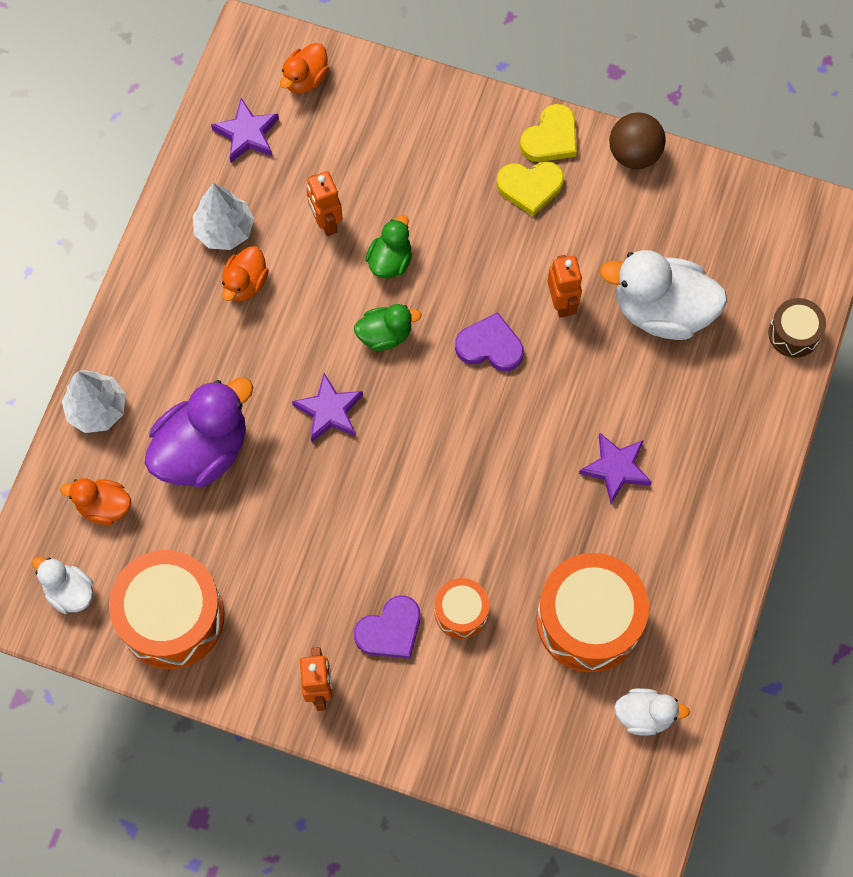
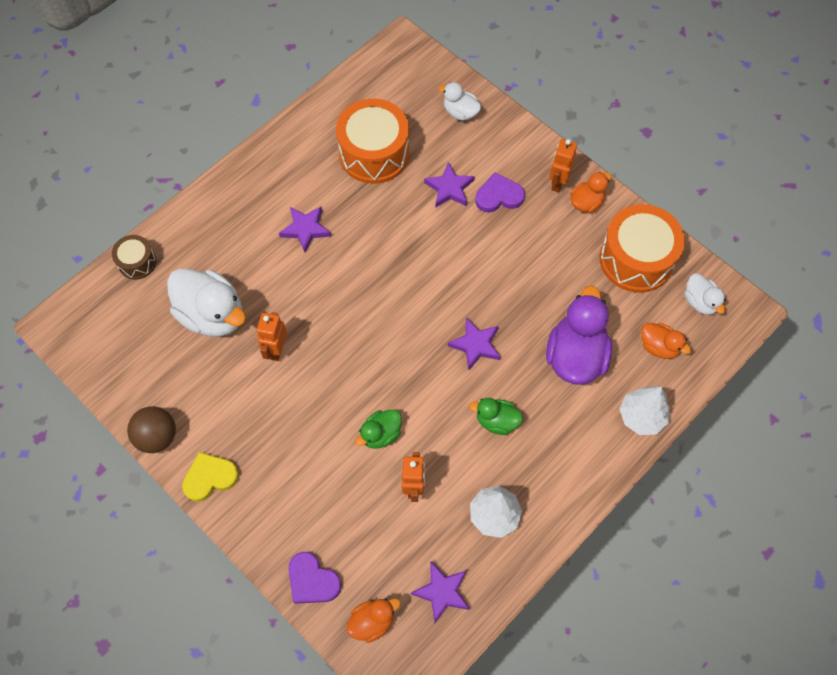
camera: 155 degrees left, 5 degrees down
(202, 450) = (575, 356): purple duck -> purple duck turned 120 degrees clockwise
(245, 283) = (496, 464): orange duck -> orange duck (586, 202)
(385, 335) = (411, 381): green duck -> green duck (496, 421)
(461, 612) = (449, 188): orange drum -> purple star
(490, 346) = (342, 341): purple heart -> purple heart (312, 580)
(530, 187) = (248, 445): yellow heart -> none
(644, 715) = (371, 94): white duck -> white duck (460, 112)

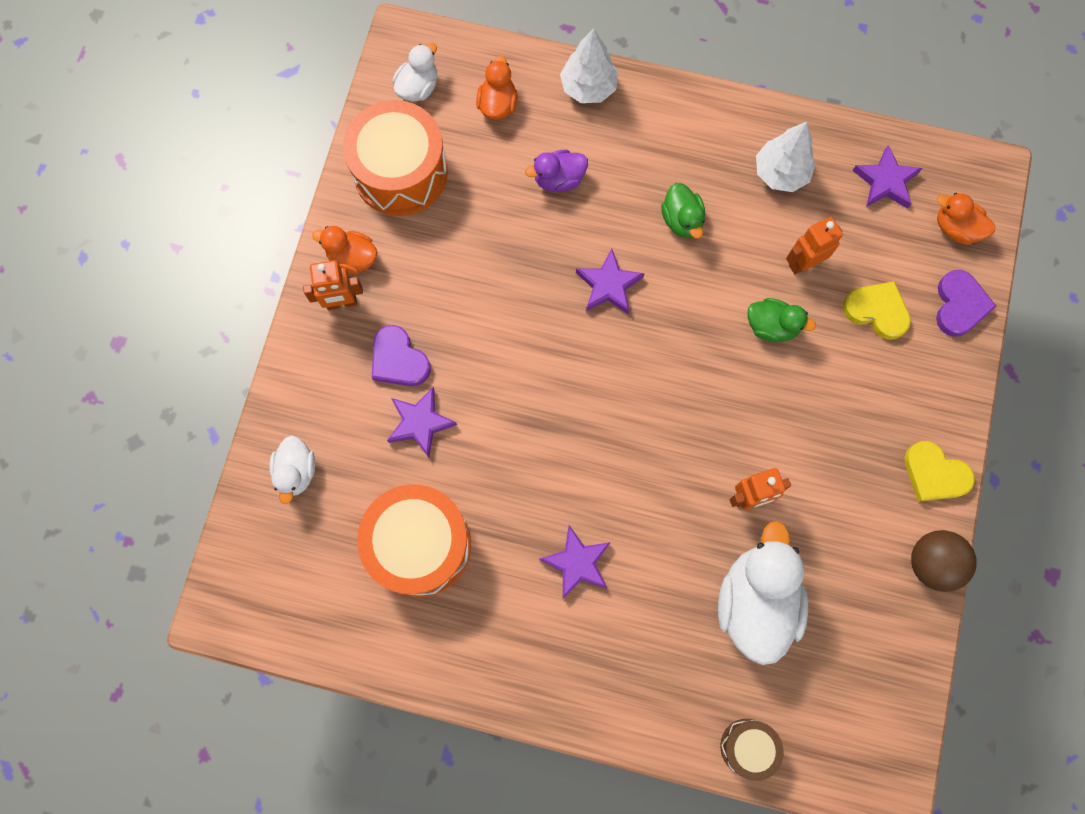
camera: 120 degrees left, 10 degrees up
(346, 516) = (876, 311): none -> yellow heart
(575, 356) = (559, 179): purple duck -> purple duck, size x0.53

